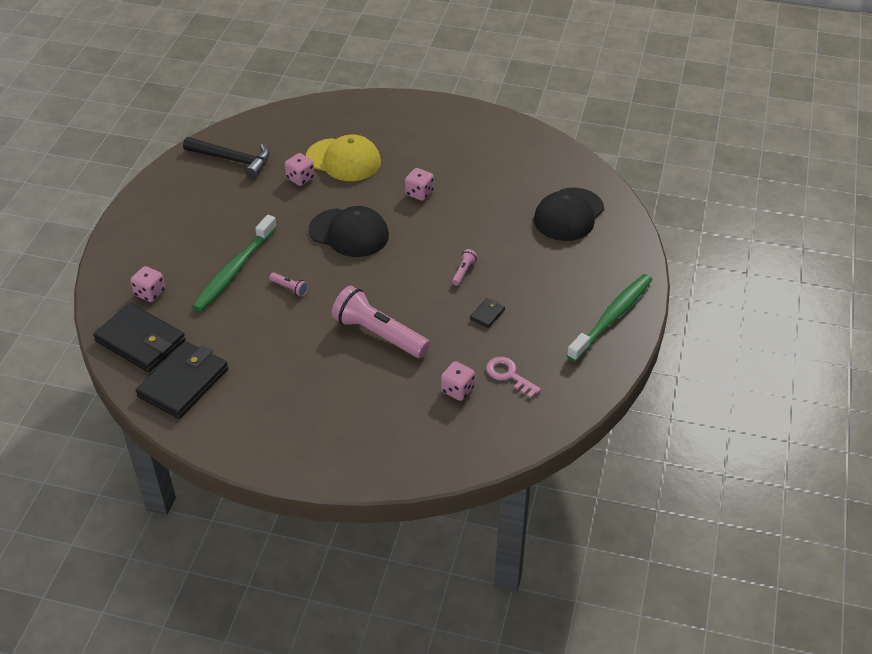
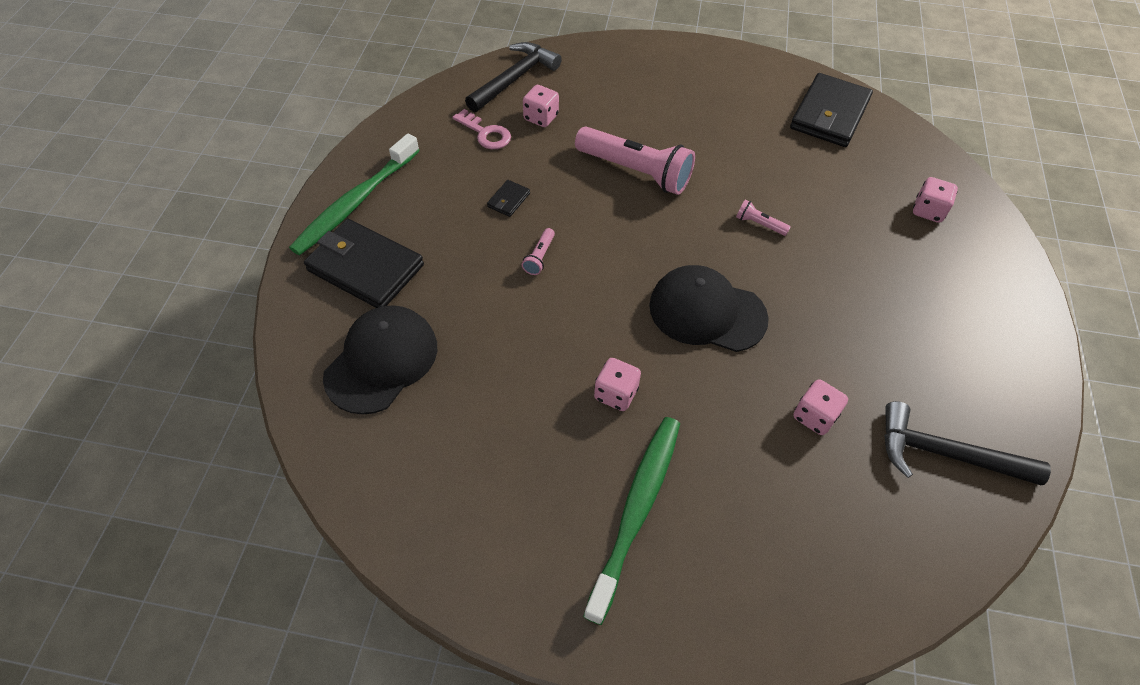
camera: 175 degrees right, 10 degrees up
(140, 341) = (901, 154): black wallet -> black wallet (365, 267)
(234, 270) = (840, 246): green toothbrush -> green toothbrush (636, 510)
(343, 160) = (756, 464): yellow cap -> none
(482, 436) = (515, 78): none -> black hammer

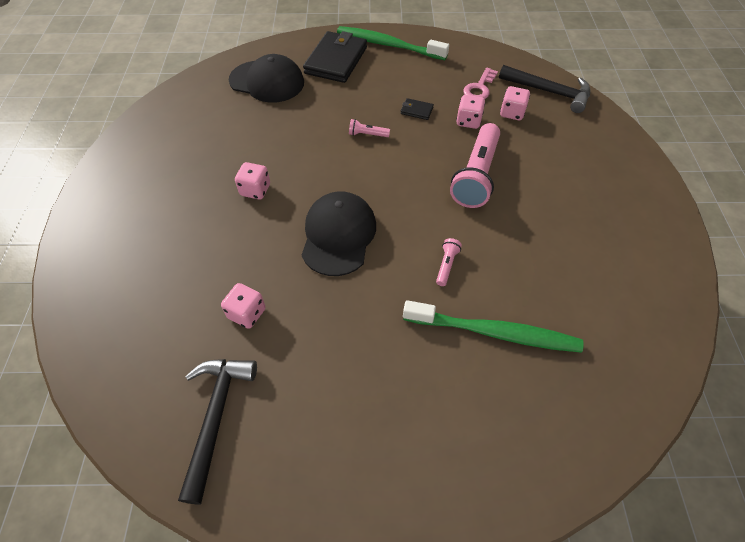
camera: 80 degrees right, 0 degrees up
(636, 510) = (166, 211): green toothbrush -> green toothbrush (494, 332)
(829, 114) = (631, 320): black wallet -> none
(928, 211) = (521, 419): pink dice -> pink dice (468, 121)

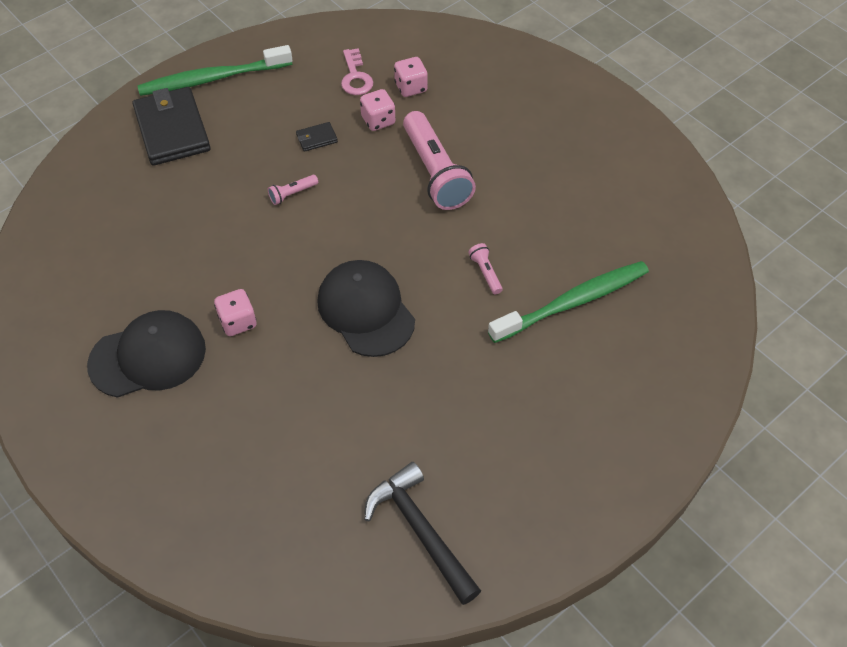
camera: 40 degrees left, 0 degrees up
(247, 313) = (356, 435): pink dice -> none
(267, 81) = (118, 200): black cap -> black cap (148, 356)
(549, 92) = (425, 44): black hammer -> none

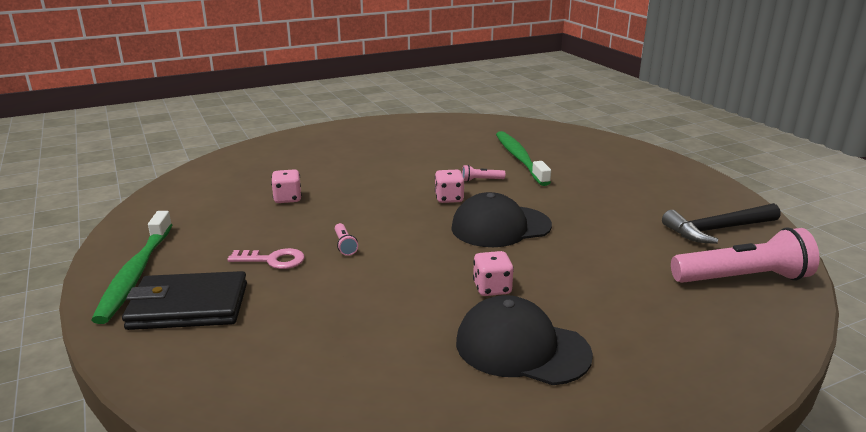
camera: 75 degrees left, 30 degrees down
(148, 356) = (521, 348): black cap -> black cap turned 60 degrees counterclockwise
(316, 138) = (283, 227): black wallet -> none
(355, 77) = (223, 202): pink key -> pink key (273, 260)
(411, 87) = (262, 182): pink dice -> pink dice (449, 198)
(435, 172) = (367, 184): pink flashlight -> pink flashlight (742, 278)

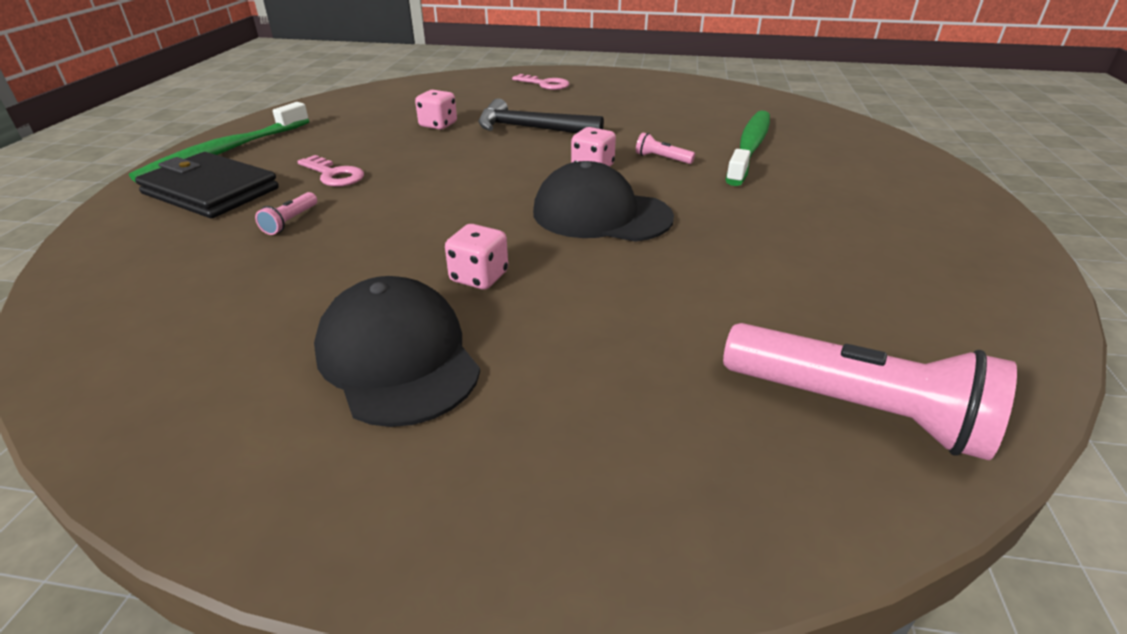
camera: 35 degrees right, 10 degrees up
(316, 145) = (545, 84): none -> pink key
(345, 245) = (414, 181): pink flashlight -> pink flashlight (290, 221)
(717, 230) = (921, 322): black hammer -> black hammer (531, 129)

